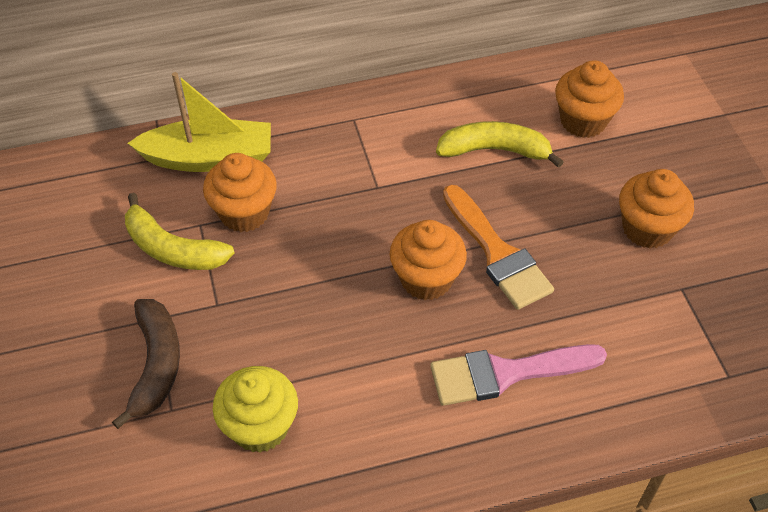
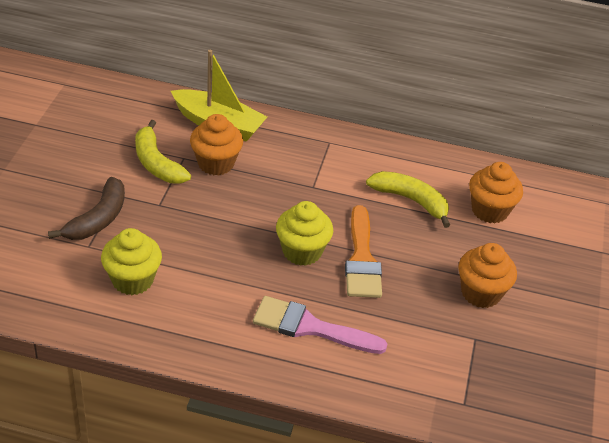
camera: 25 degrees right, 10 degrees down
(426, 279) = (302, 251): orange cupcake -> yellow cupcake

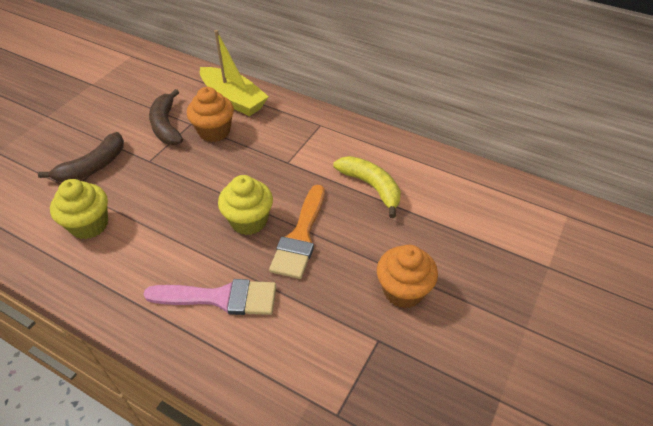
camera: 20 degrees right, 5 degrees up
(156, 163) = (166, 125): yellow banana -> brown banana
(310, 327) = (220, 298): pink brush -> pink brush turned 150 degrees clockwise
(489, 210) = (444, 207): orange cupcake -> none

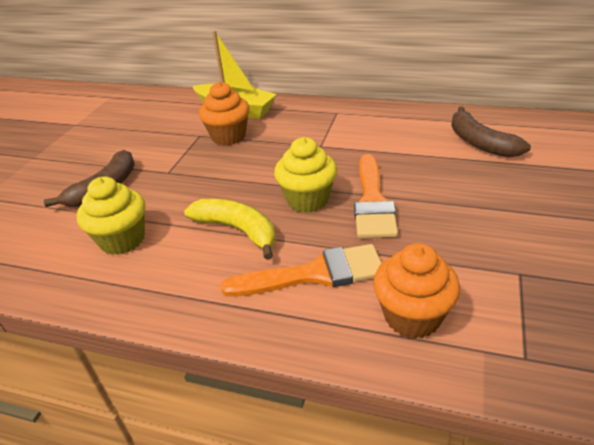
camera: 10 degrees left, 10 degrees down
(166, 125) = (173, 141): brown banana -> brown banana (480, 142)
(220, 298) = (314, 274): pink brush -> orange brush
(371, 187) = (420, 148): yellow banana -> yellow banana (238, 230)
(403, 291) = (514, 224): orange cupcake -> orange cupcake (412, 316)

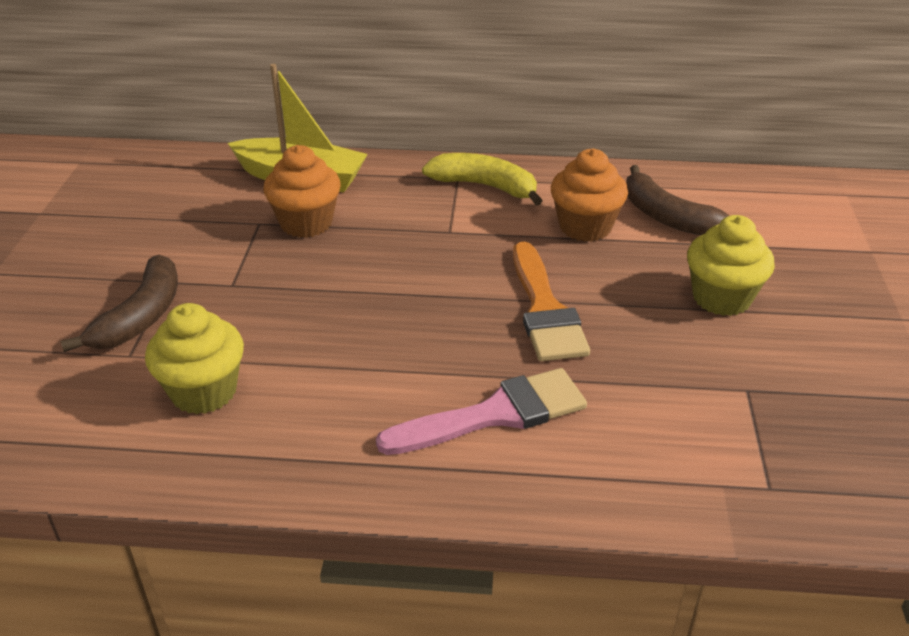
camera: 15 degrees left, 0 degrees up
(238, 230) = (371, 364): yellow banana -> yellow banana (485, 186)
(307, 200) = (455, 313): yellow cupcake -> yellow cupcake (721, 298)
(314, 274) = (495, 414): orange brush -> pink brush
(412, 316) = (631, 455): orange cupcake -> orange cupcake (585, 227)

